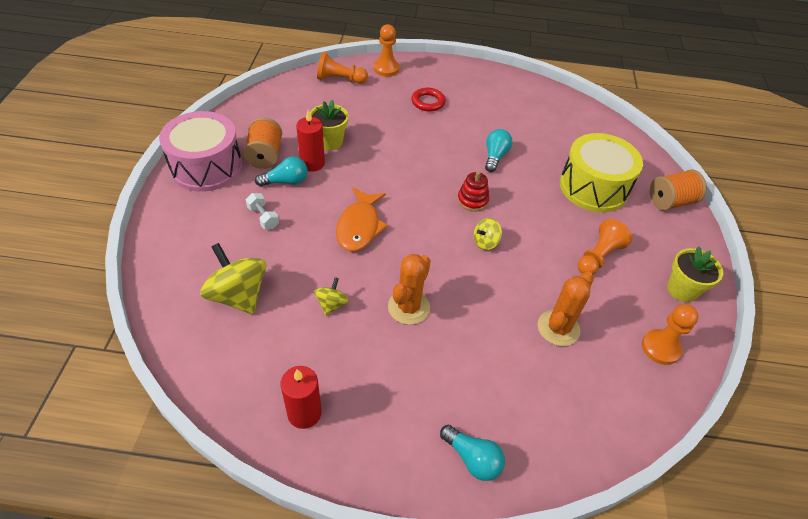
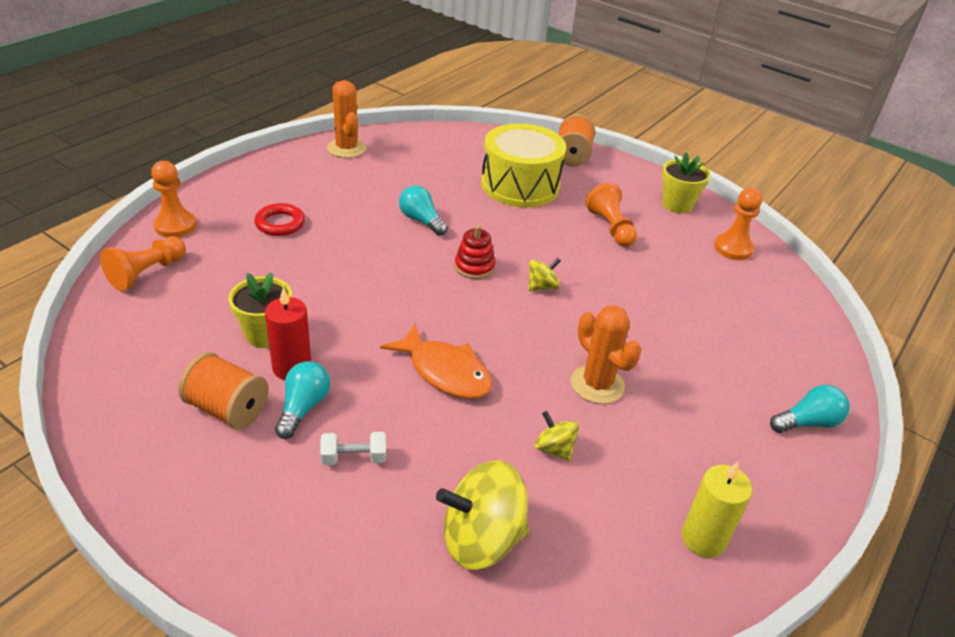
camera: 60 degrees left, 10 degrees down
(206, 167) = (185, 486): pink drum -> none
(304, 413) = (703, 538): red candle -> yellow candle
(485, 242) = (542, 287): yellow spinning top -> yellow spinning top turned 120 degrees counterclockwise
(558, 328) = (682, 294): orange cactus -> orange cactus (346, 148)

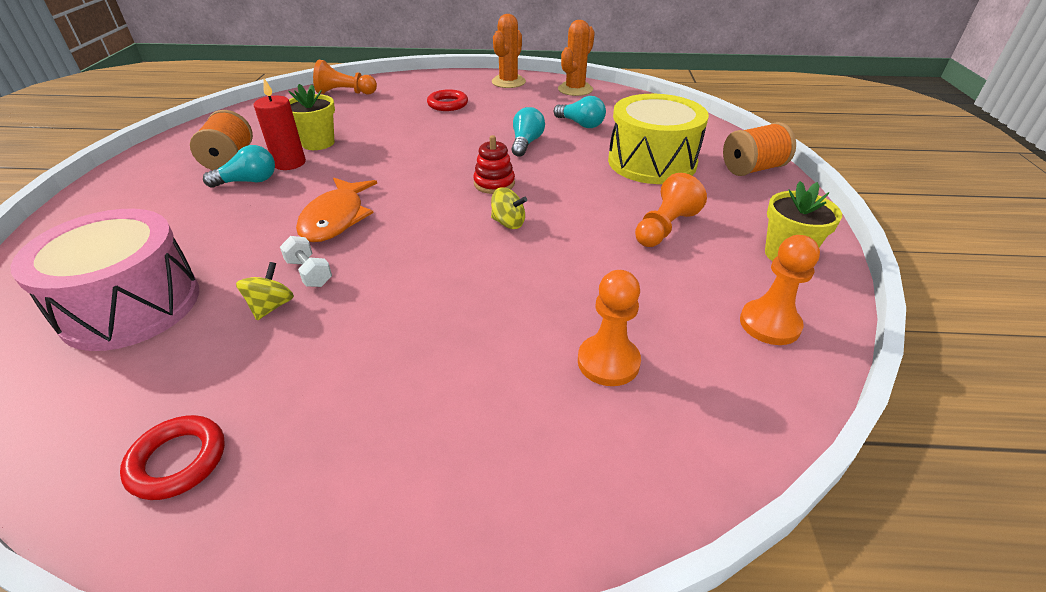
camera: 60 degrees right, 0 degrees up
(175, 226) = (402, 82): orange pawn -> orange pawn (608, 362)
(354, 458) = (204, 218): white dumbbell -> white dumbbell (309, 273)
(481, 539) = (131, 305): yellow spinning top -> pink drum
(597, 384) = (388, 302): orange cactus -> orange cactus (508, 82)
(703, 538) = (178, 461): yellow candle -> red ring
(807, 422) = (465, 512): turquoise light bulb -> turquoise light bulb (581, 124)

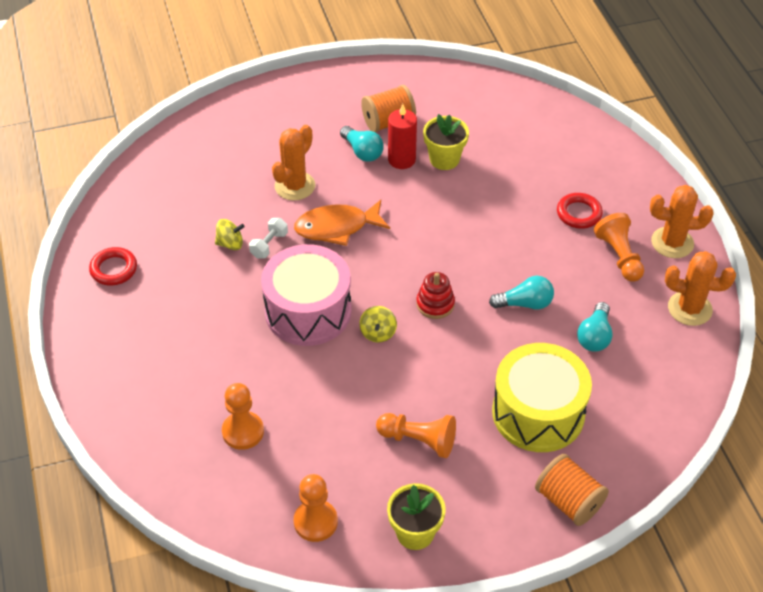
camera: 70 degrees right, 10 degrees up
(131, 305) = (207, 180): pink drum -> pink drum (308, 311)
(239, 234) = (295, 186): none -> orange cactus
(345, 93) = (557, 126): orange pawn -> orange pawn (619, 256)

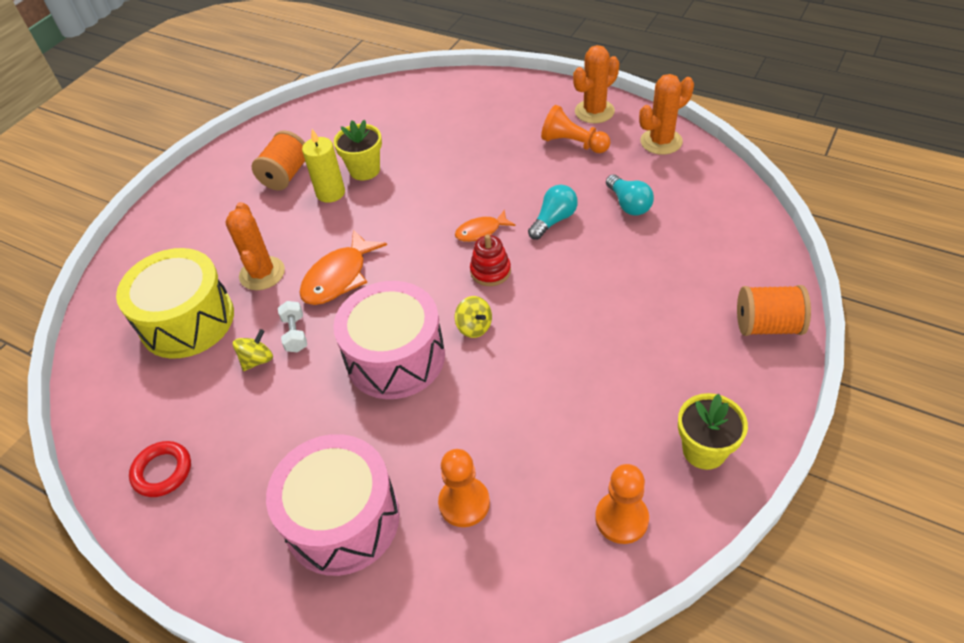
camera: 40 degrees left, 0 degrees up
(171, 380) = (342, 519): none -> pink drum
(362, 151) = (290, 209): turquoise light bulb -> none
(401, 159) = (330, 193): red candle -> yellow candle
(419, 440) = (611, 378): orange pawn -> none
(465, 271) = (481, 231): none -> orange fish
(538, 413) = (664, 284): yellow drum -> yellow drum (187, 320)
(579, 213) = (510, 137): red ring -> none

